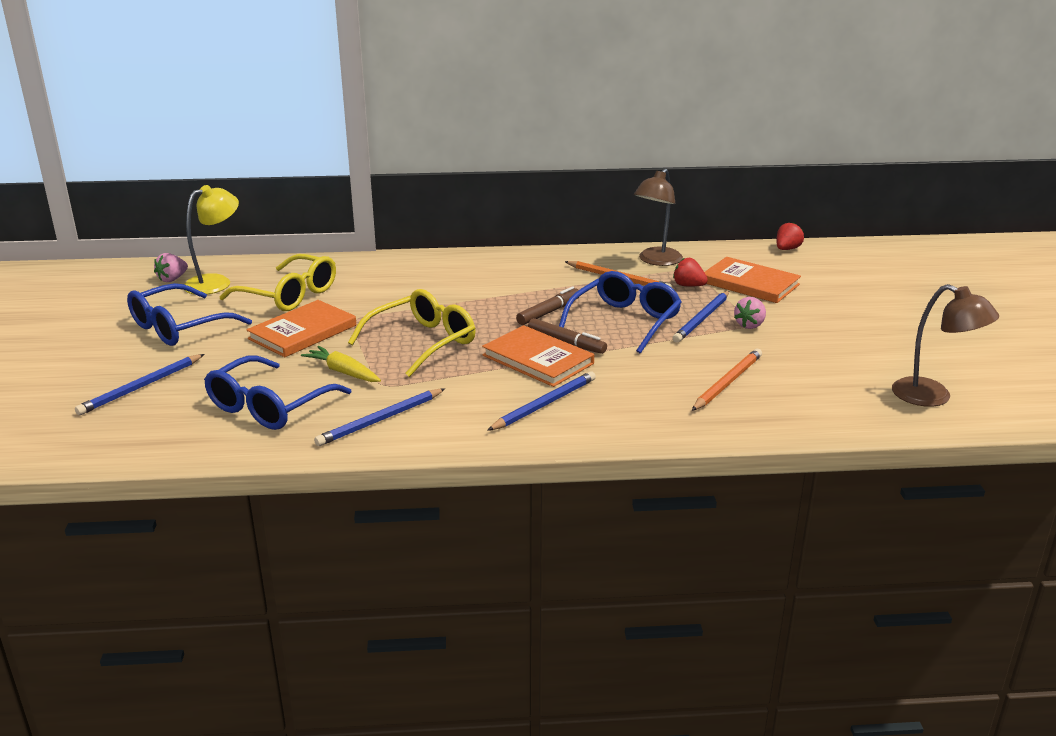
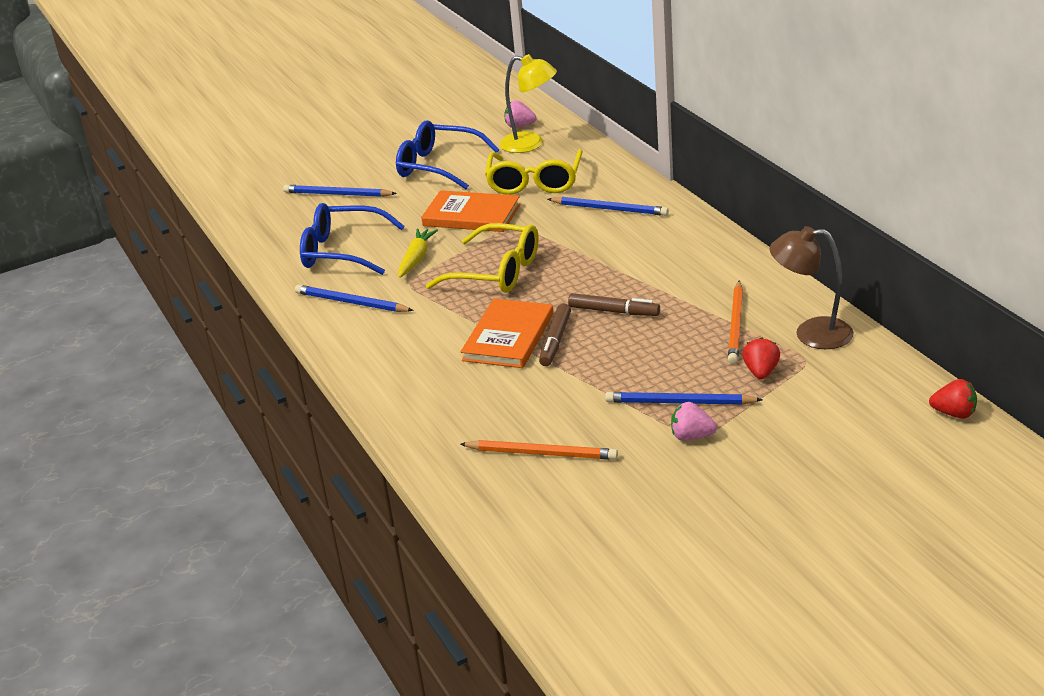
camera: 70 degrees right, 5 degrees up
(544, 404) = (427, 366): blue pencil -> blue pencil (610, 209)
(625, 321) = (631, 359): blue glasses -> none
(750, 283) = (810, 411): orange book -> none
(933, 397) = (610, 598): brown lamp -> none

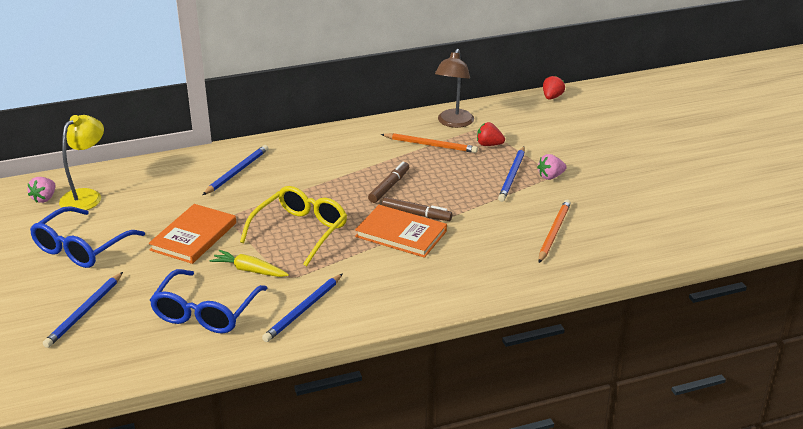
camera: 85 degrees left, 0 degrees up
(534, 182) = (161, 200): yellow glasses -> none
(691, 436) = (550, 176): pink strawberry -> pink strawberry turned 45 degrees clockwise

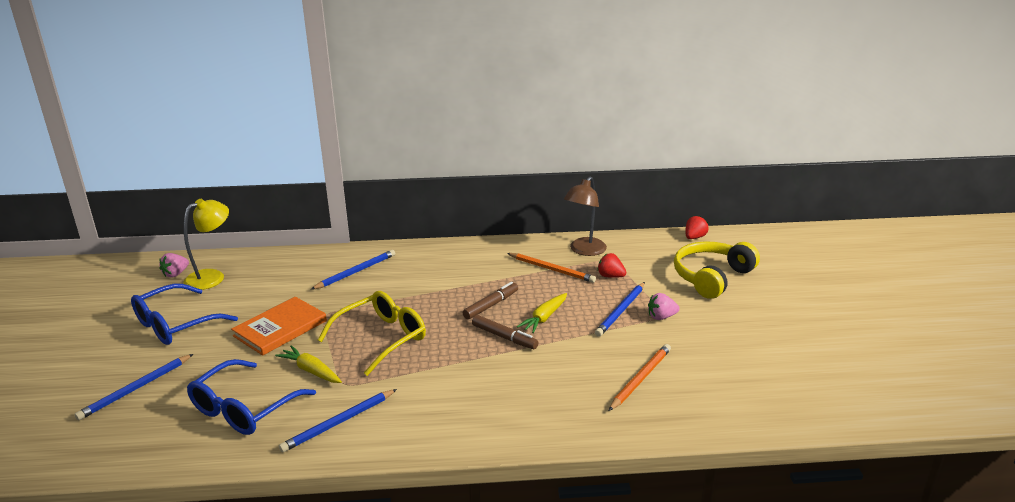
camera: 15 degrees right, 5 degrees down
(401, 234) = (479, 355): orange book -> none
(445, 192) = (544, 318): none -> yellow carrot
(581, 134) = (711, 277): none -> yellow headphones

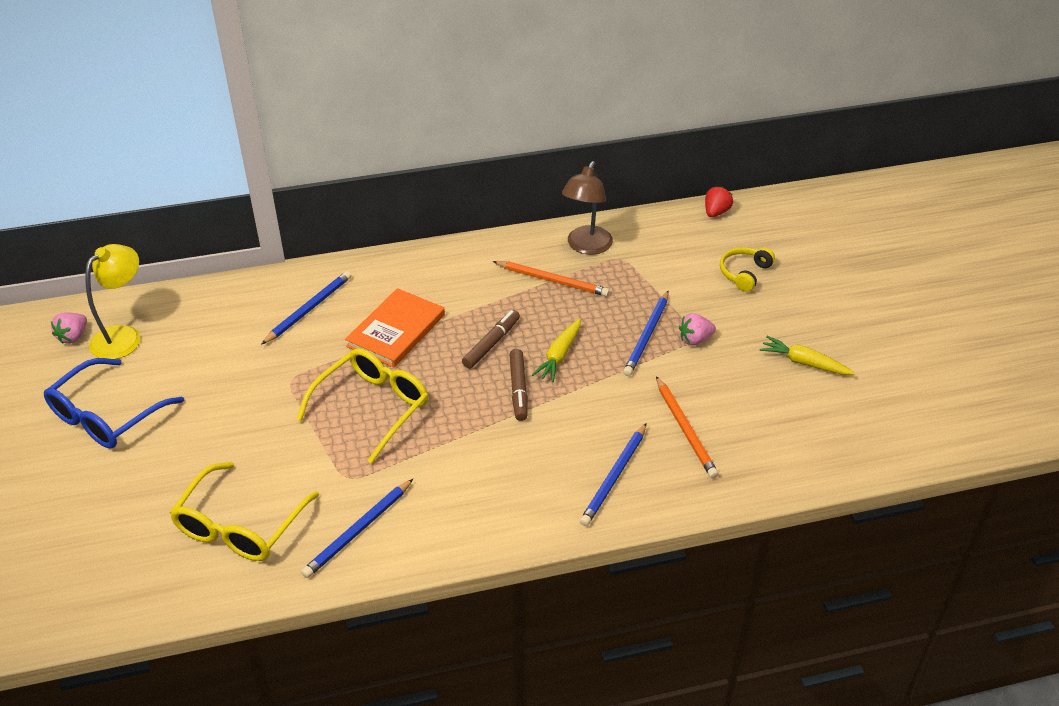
camera: 10 degrees left, 15 degrees up
(136, 389) = (96, 515): blue pencil -> blue pencil (614, 477)
(244, 408) = (240, 526): blue glasses -> yellow glasses
(280, 328) = (242, 407): orange book -> orange book (396, 330)
(311, 371) = (302, 464): yellow carrot -> yellow carrot (804, 363)
(504, 337) = (518, 389): brown marker -> brown marker turned 60 degrees clockwise
(610, 276) = (625, 284): red strawberry -> none
(640, 378) = (685, 429): orange pencil -> orange pencil turned 135 degrees clockwise
(711, 277) = (744, 273): yellow headphones -> yellow headphones, size x0.55

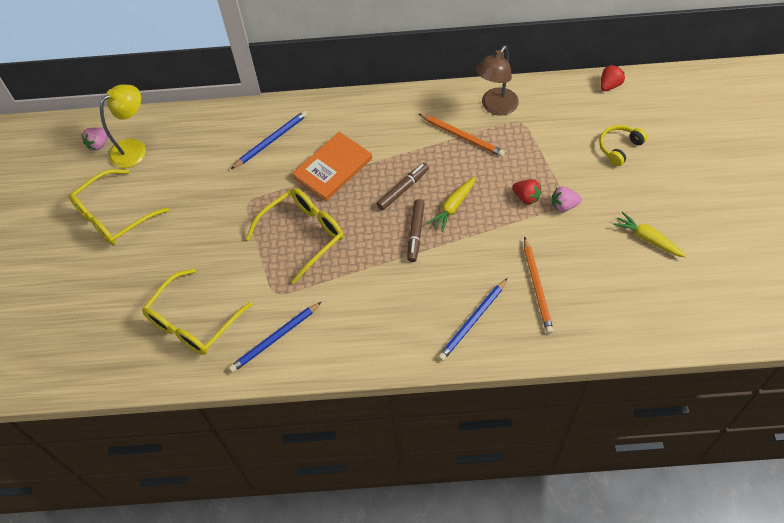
camera: 15 degrees right, 15 degrees up
(107, 416) = (113, 216): blue glasses -> yellow glasses
(647, 336) = (526, 197): blue pencil -> red strawberry

